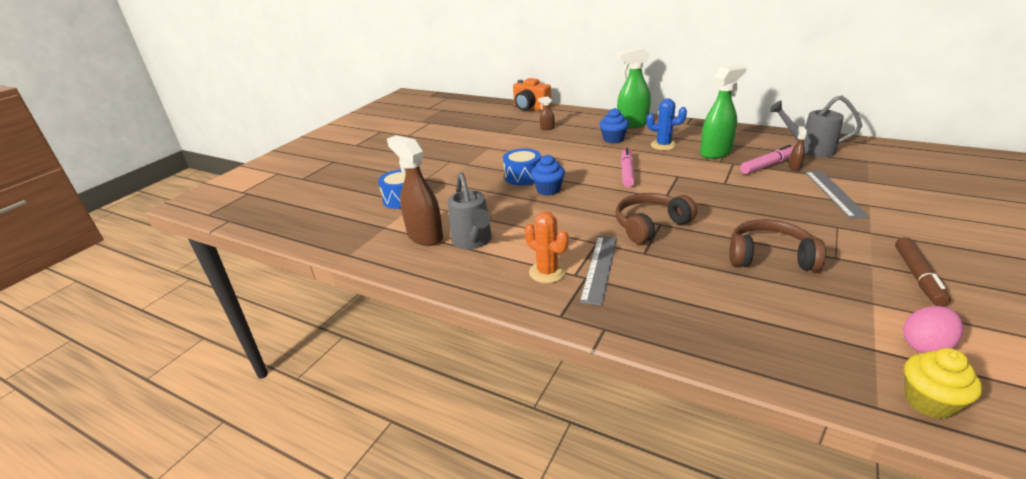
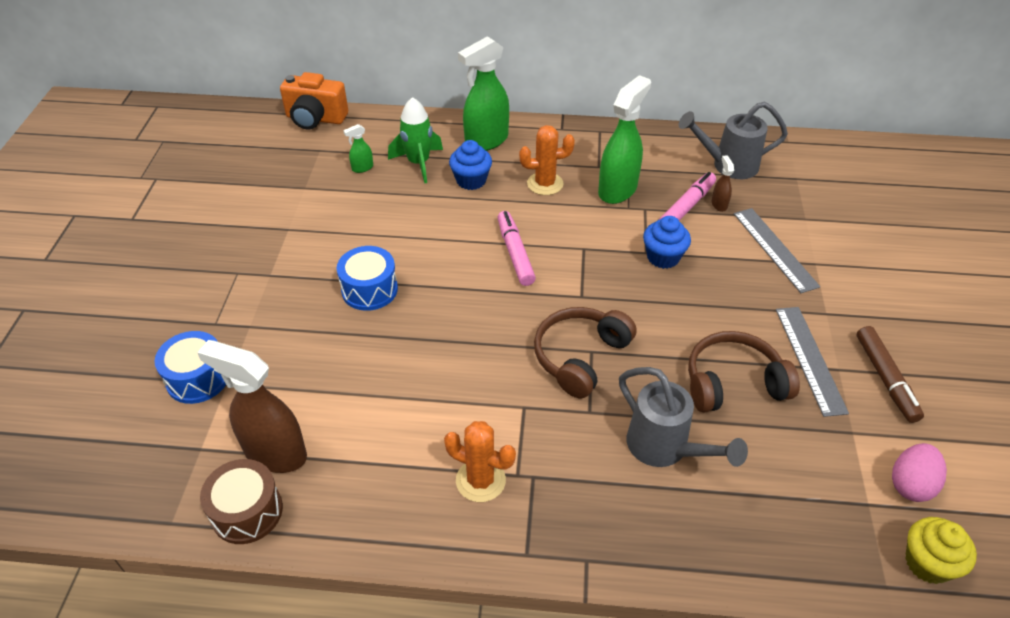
camera: 25 degrees left, 15 degrees up
(393, 258) = (247, 511): none -> brown drum
(473, 241) = (353, 446): grey watering can -> grey watering can (665, 449)
(547, 128) = (362, 168): brown spray bottle -> green spray bottle
(548, 190) = (418, 312): blue cupcake -> blue cupcake (663, 257)
(583, 129) = (418, 163): none -> green rocket
(600, 268) = (544, 455): grey ruler -> grey ruler (810, 359)
(663, 145) = (545, 184): blue cactus -> orange cactus

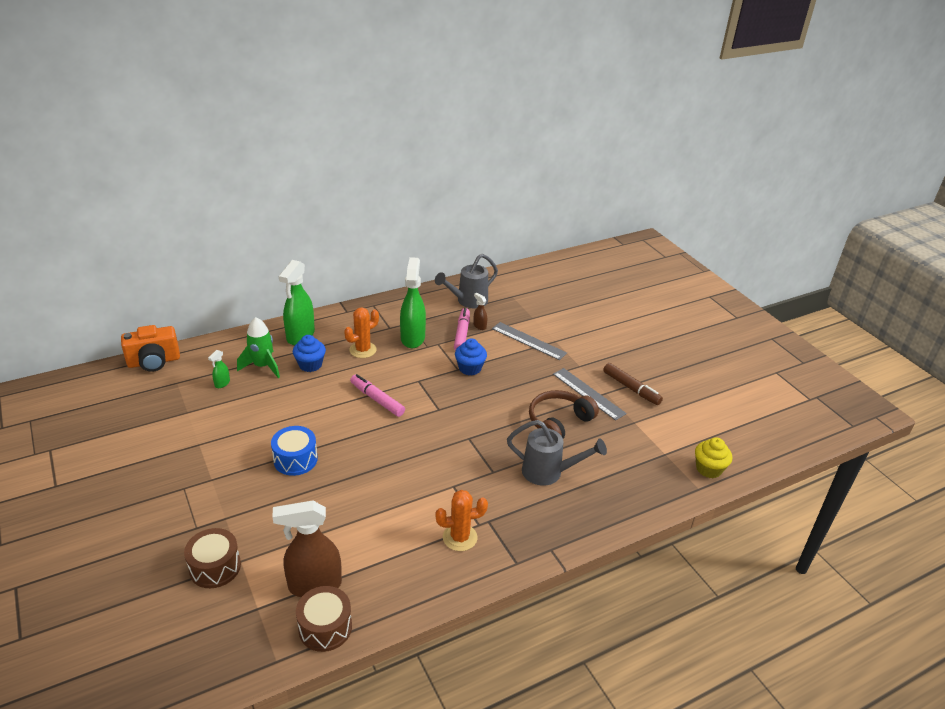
camera: 35 degrees left, 10 degrees down
(198, 378) = (215, 567): blue drum -> brown drum
(580, 357) = (464, 444): brown headphones -> none
(911, 484) = (677, 435): pink egg -> none

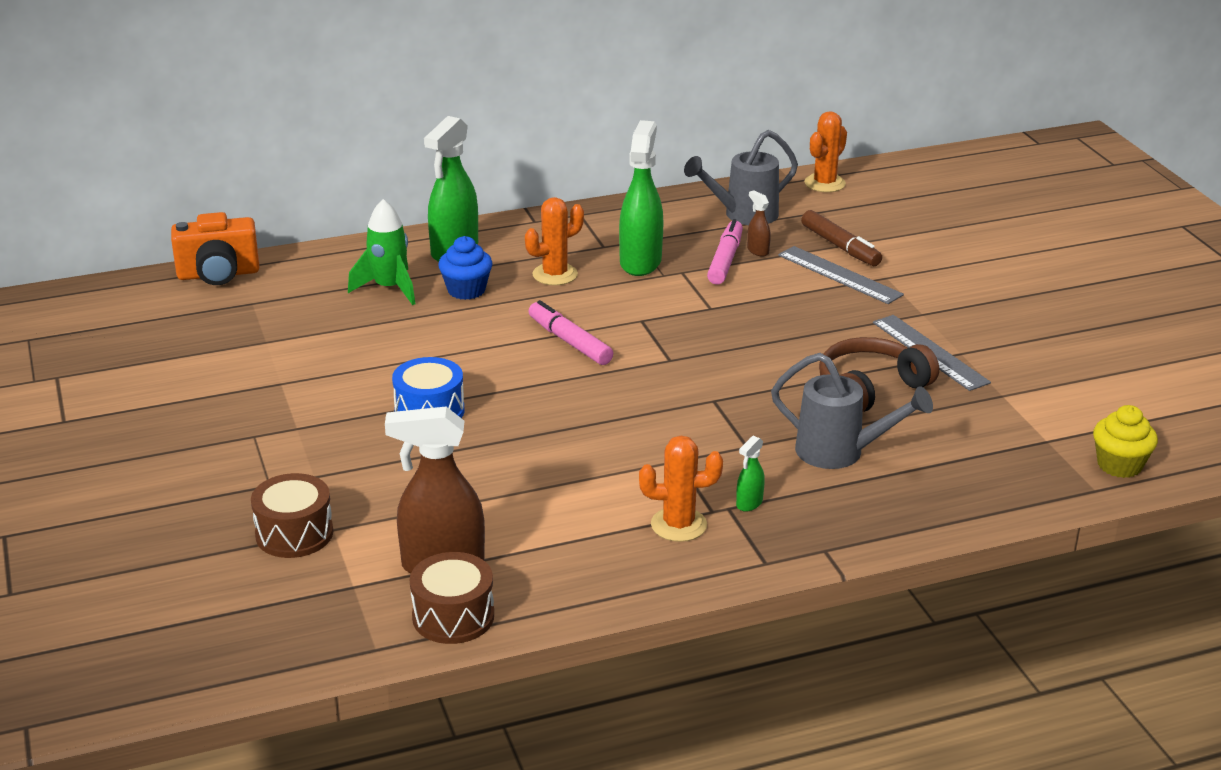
camera: 10 degrees right, 5 degrees down
(222, 383) = (323, 308): green spray bottle -> green spray bottle (749, 503)
(470, 368) = (731, 308): blue cupcake -> none
(511, 277) = (824, 183): none -> orange cactus
(631, 388) = (1007, 349): brown marker -> brown marker (840, 247)

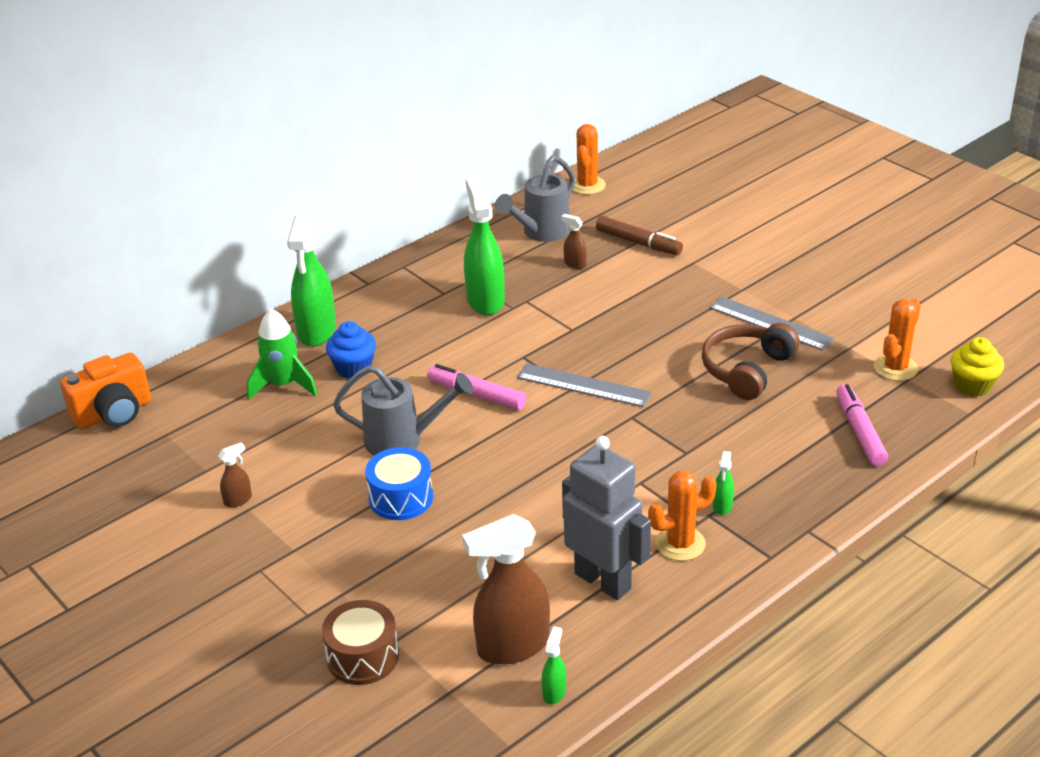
camera: 20 degrees left, 5 degrees up
(277, 373) = (238, 500): none -> brown spray bottle
(453, 616) = (554, 692): brown drum -> green spray bottle
(555, 274) = (420, 332): orange cactus -> orange cactus (895, 368)
(574, 535) = (603, 581): none -> grey robot
(725, 260) = (554, 280): pink marker -> pink marker (859, 432)
(839, 275) = (655, 270): grey ruler -> grey ruler (583, 385)
(840, 453) = (762, 437): grey watering can -> grey watering can (403, 440)

